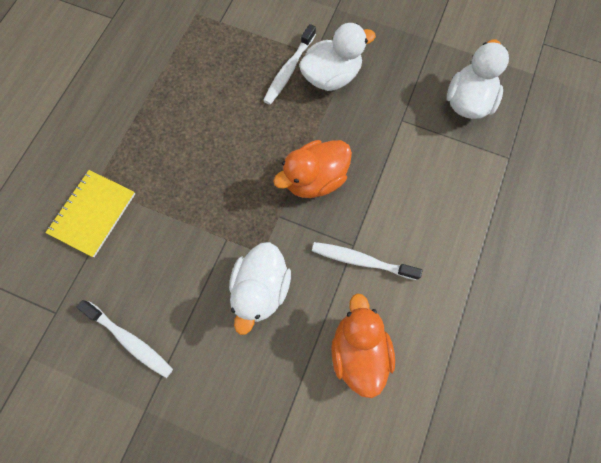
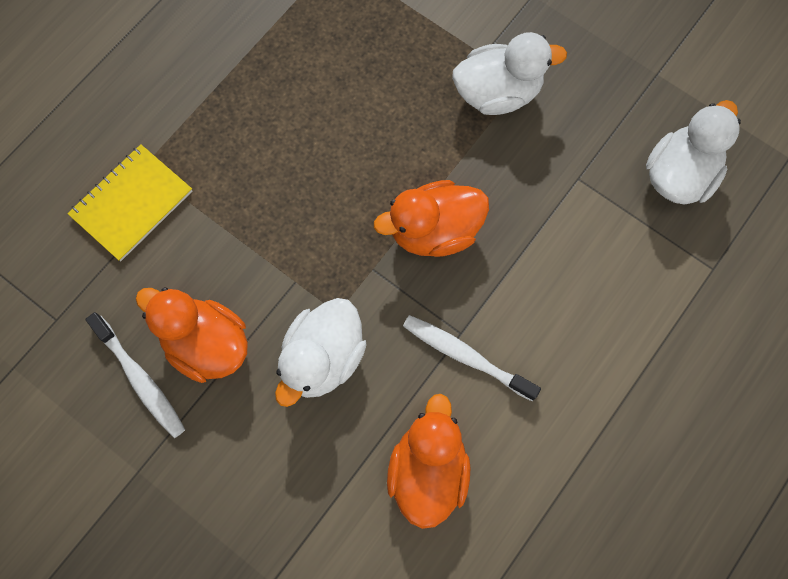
camera: 15 degrees right, 0 degrees up
(173, 301) = (207, 344): none -> orange duck
(289, 70) = (441, 70): white toothbrush -> none

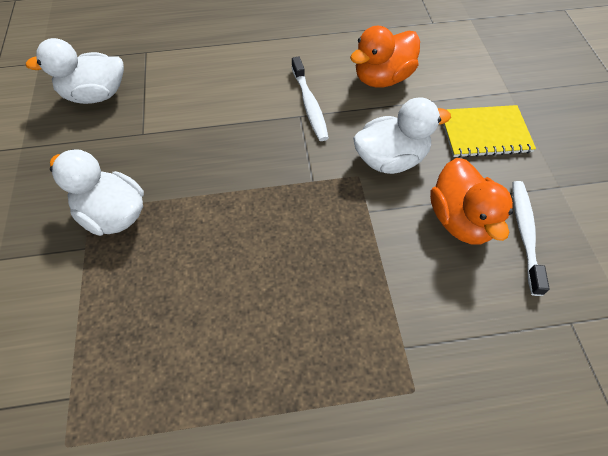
camera: 135 degrees left, 15 degrees down
(132, 203) = (447, 365): yellow notebook -> yellow notebook (484, 133)
(434, 231) = (253, 171): orange duck -> none

